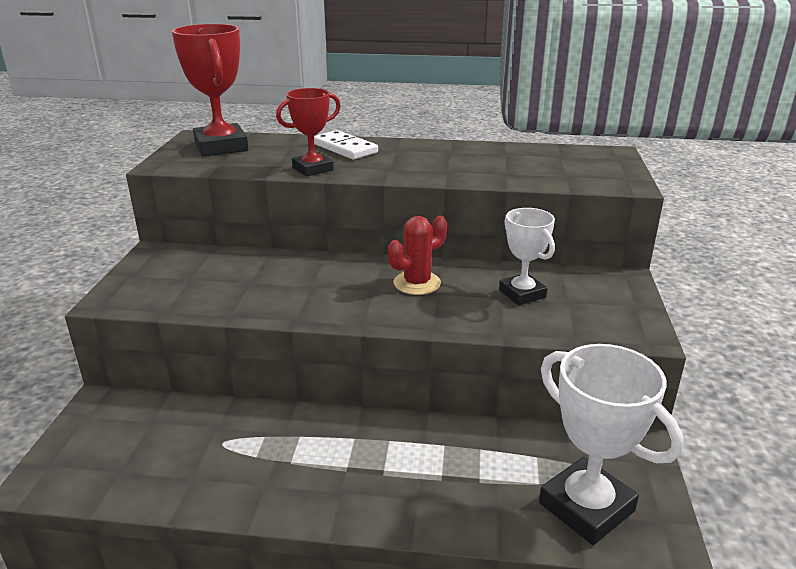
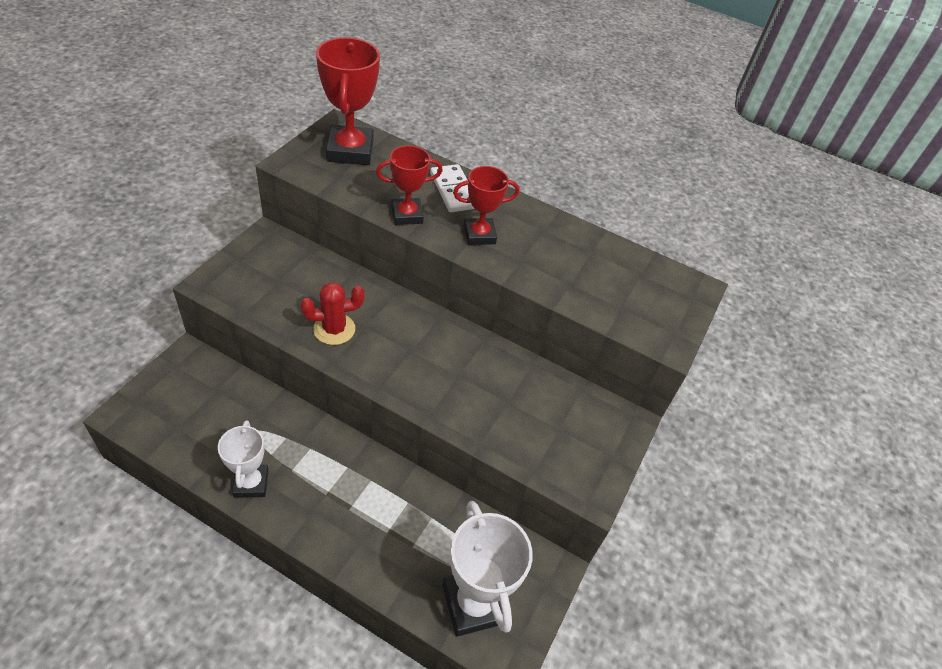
camera: 15 degrees right, 20 degrees up
(394, 165) = (479, 235): none -> red trophy
(417, 283) = (450, 357): red cactus -> red cactus (334, 329)
(522, 294) = (527, 404): white trophy -> white trophy (251, 483)

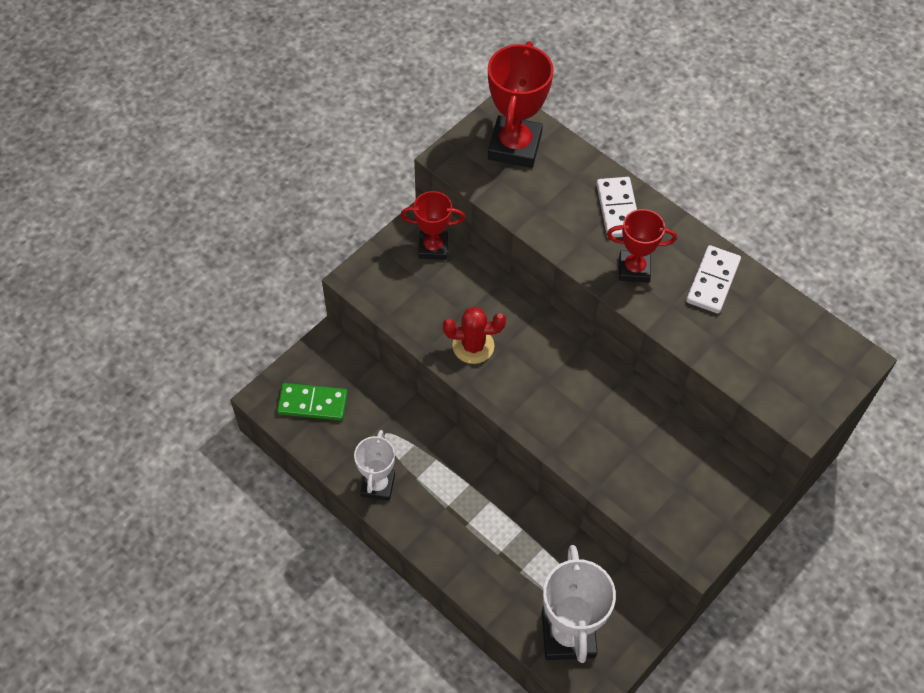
camera: 20 degrees right, 10 degrees up
(175, 413) = (312, 403): none -> green domino
(407, 215) = (562, 236): red trophy -> red trophy (433, 247)
(552, 238) = (713, 281): none -> white domino

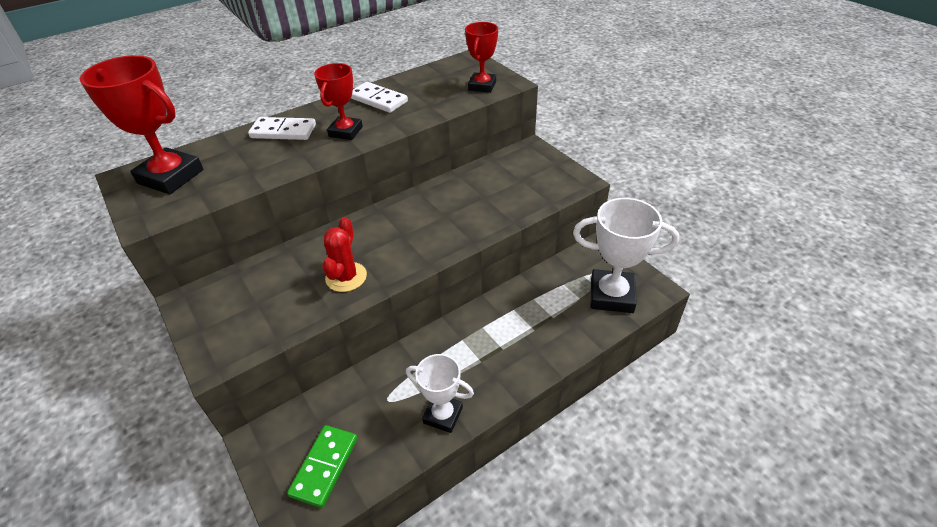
camera: 75 degrees left, 15 degrees down
(433, 247) = (220, 291): red trophy -> red trophy (482, 86)

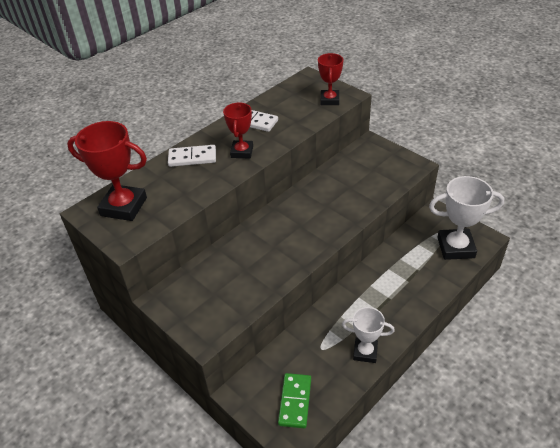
camera: 10 degrees left, 0 degrees up
(346, 277) = (273, 263): red cactus -> none

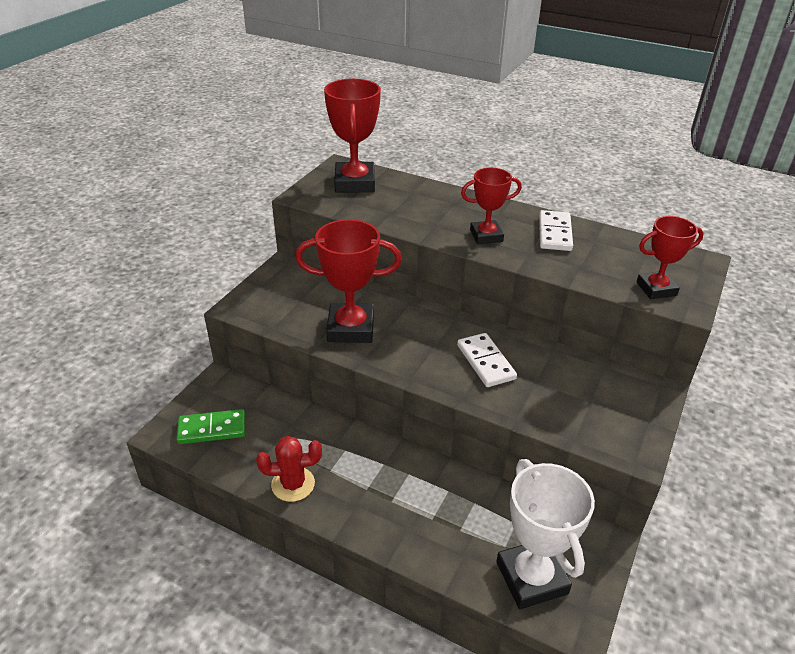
camera: 70 degrees right, 5 degrees down
(192, 158) = (455, 205): white domino -> white domino (485, 362)
(263, 267) = (351, 328): none -> red trophy
(365, 352) = (293, 484): white trophy -> red cactus

